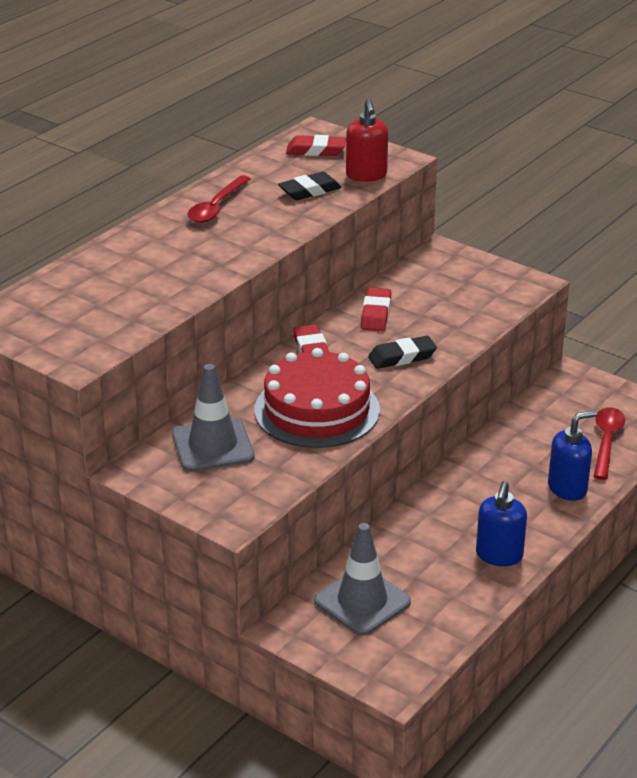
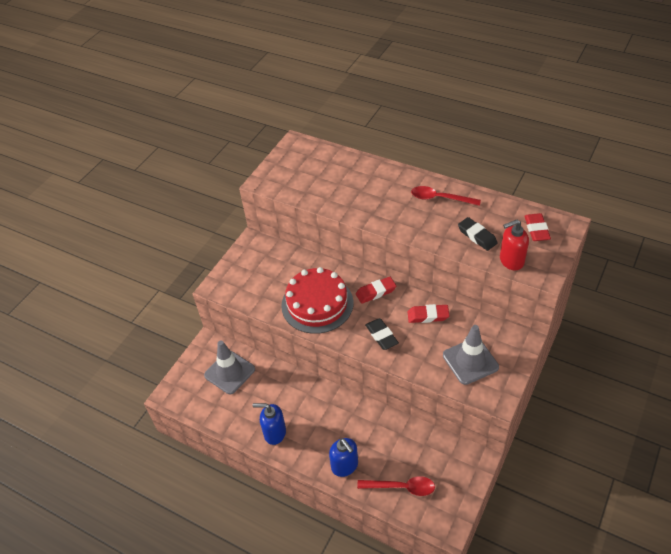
camera: 85 degrees right, 15 degrees up
(213, 446) = (277, 266): grey traffic cone -> grey traffic cone (470, 361)

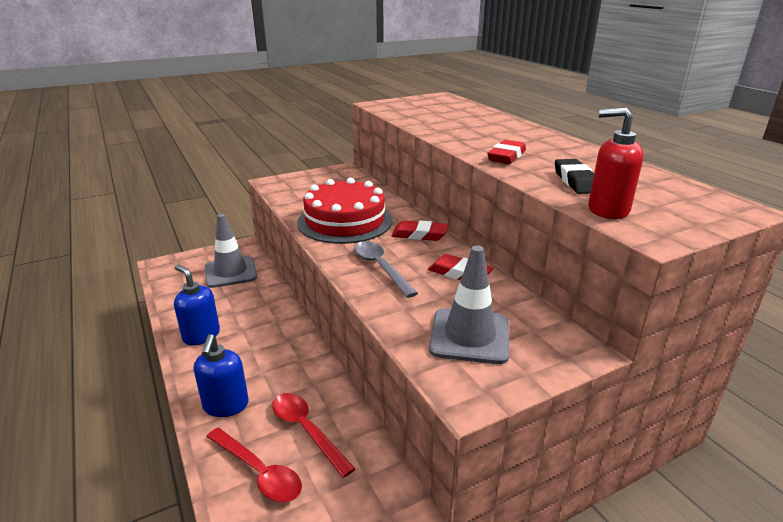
camera: 30 degrees right, 20 degrees down
(381, 336) = (380, 267): black eraser -> grey spoon
(440, 198) = (557, 149): red spoon -> red spoon (306, 430)
(536, 229) = (680, 199): red eraser -> red eraser (506, 157)

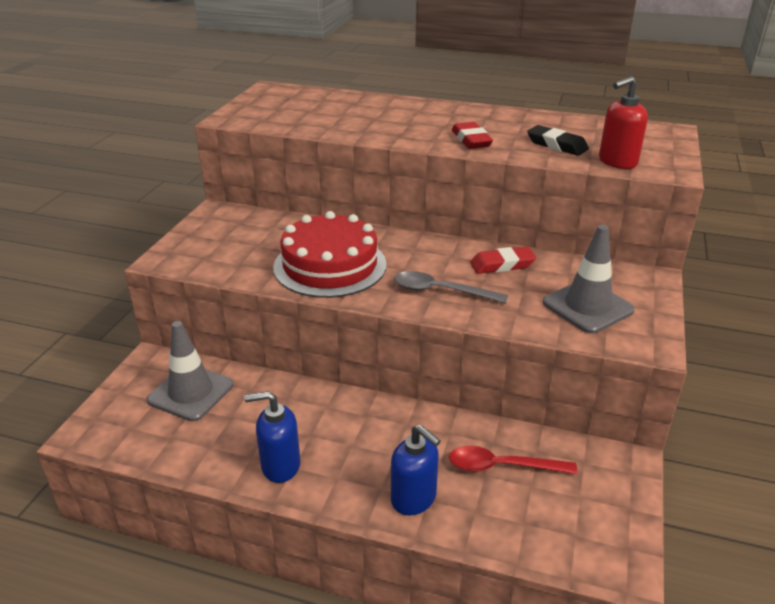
camera: 45 degrees left, 5 degrees up
(259, 472) = (521, 517): red spoon -> none
(419, 235) = (415, 247): red eraser -> none

